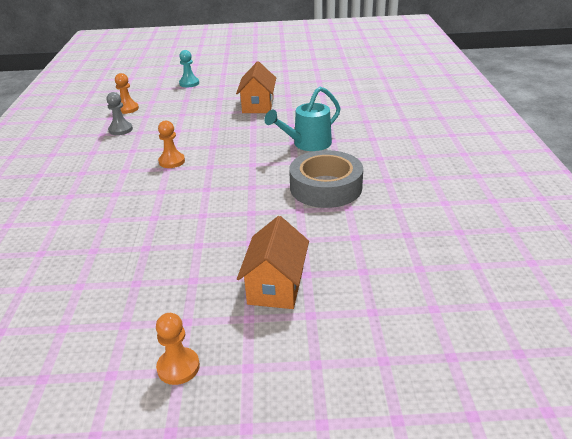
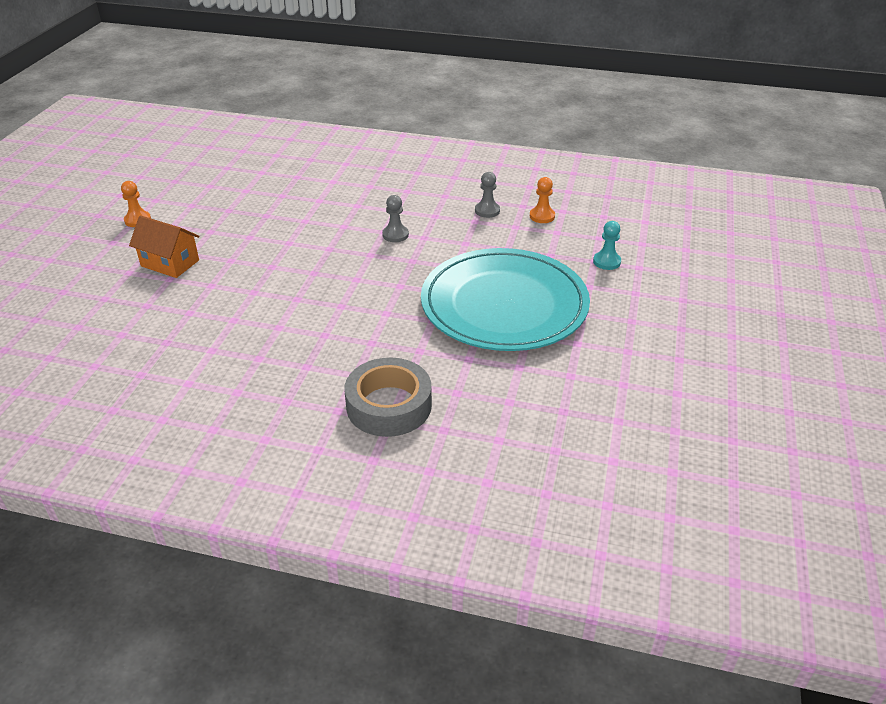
camera: 105 degrees right, 5 degrees up
(172, 161) = (395, 235): orange pawn -> grey pawn
(258, 105) = (504, 305): orange house -> turquoise plate
(307, 144) = (374, 322): turquoise watering can -> none
(326, 187) = (277, 314): grey tape -> grey tape (389, 405)

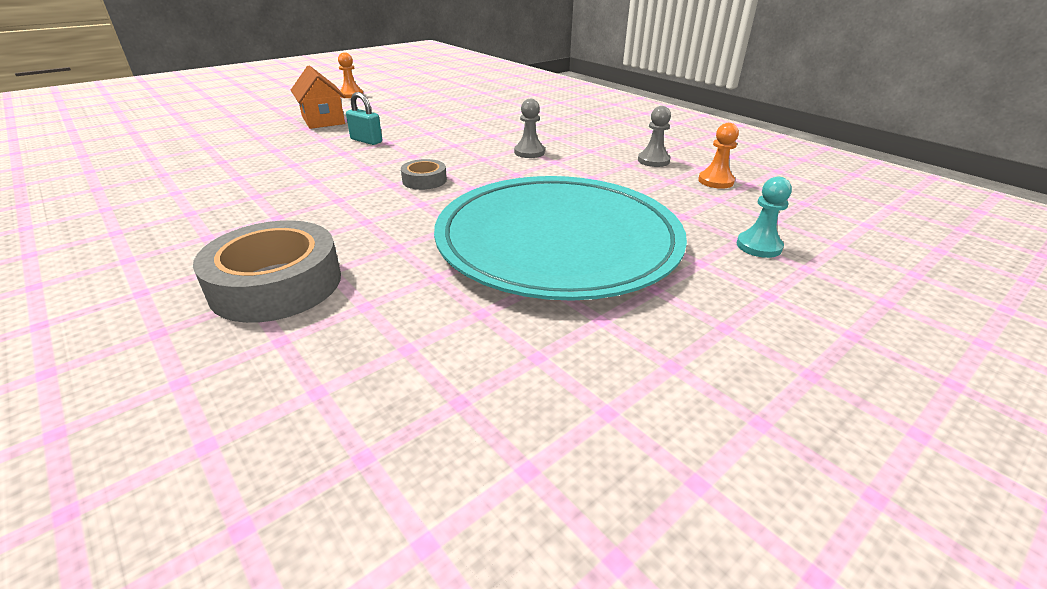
camera: 35 degrees right, 5 degrees down
(251, 272) = (366, 141): none -> turquoise padlock
(359, 292) = (424, 180): none -> grey tape

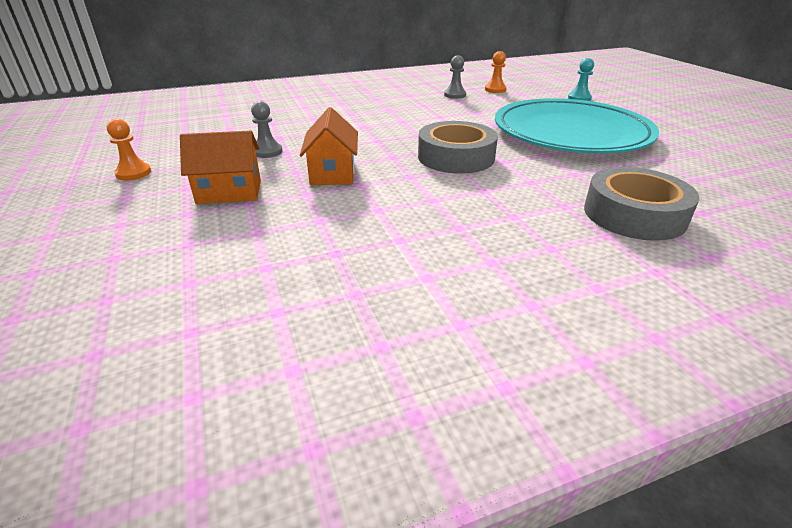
camera: 70 degrees left, 0 degrees up
(366, 141) = (332, 173): turquoise padlock -> orange house
(424, 180) = (456, 157): grey tape -> grey tape, size x1.99
(529, 152) = (415, 120): grey pawn -> grey pawn (267, 152)

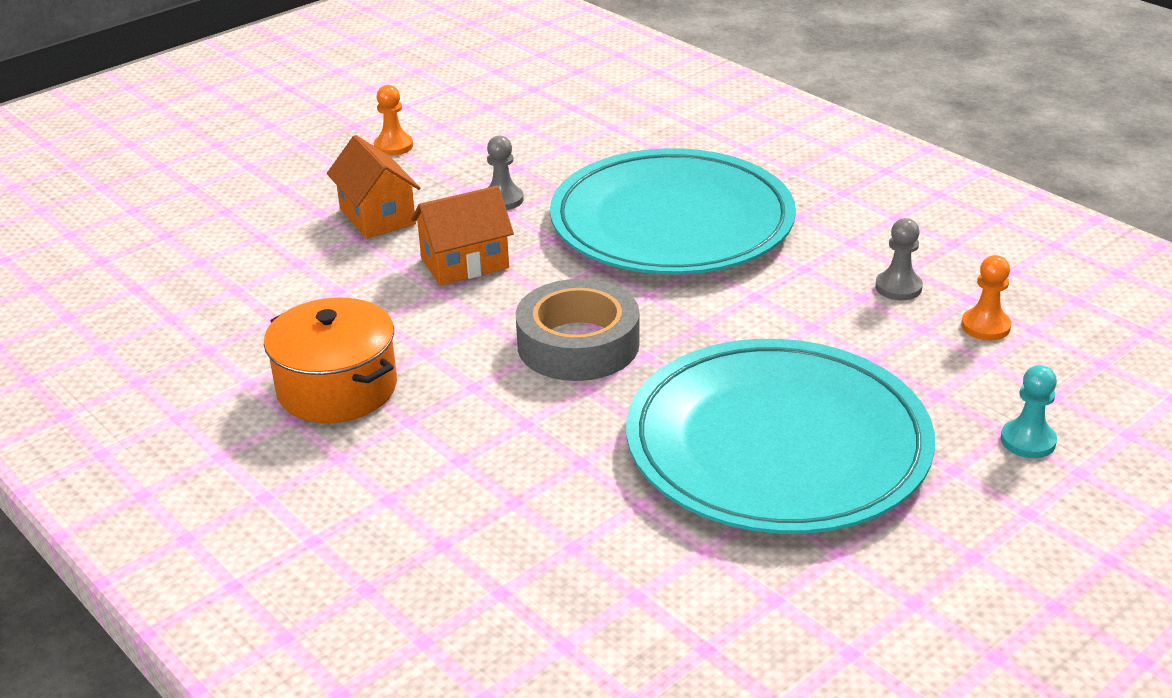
camera: 70 degrees right, 0 degrees up
(350, 119) = (672, 222): none -> turquoise plate
(459, 237) = (337, 388): none -> orange pot
(634, 214) = (460, 522): grey tape -> none

